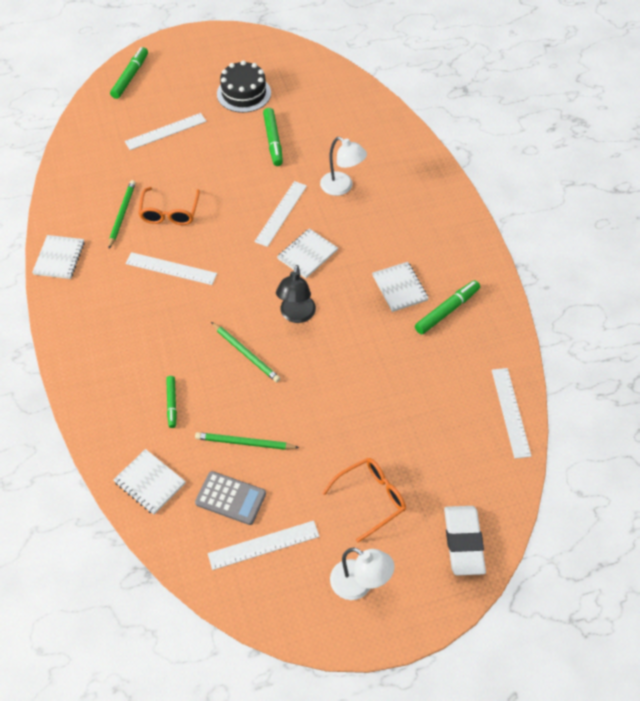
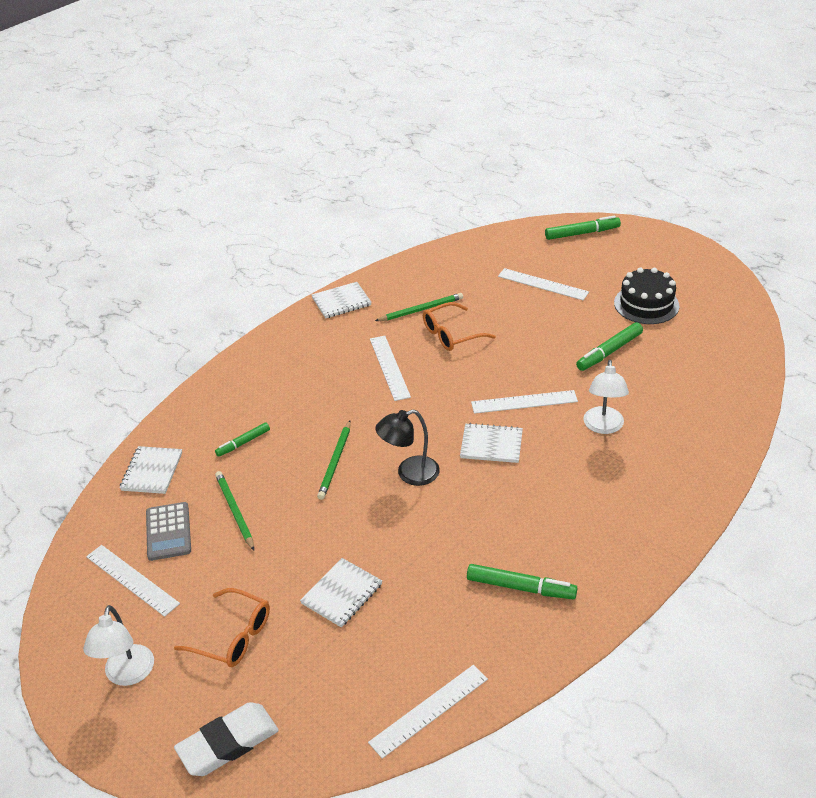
camera: 60 degrees right, 15 degrees down
(400, 288) = (515, 534): white notebook -> white notebook (342, 594)

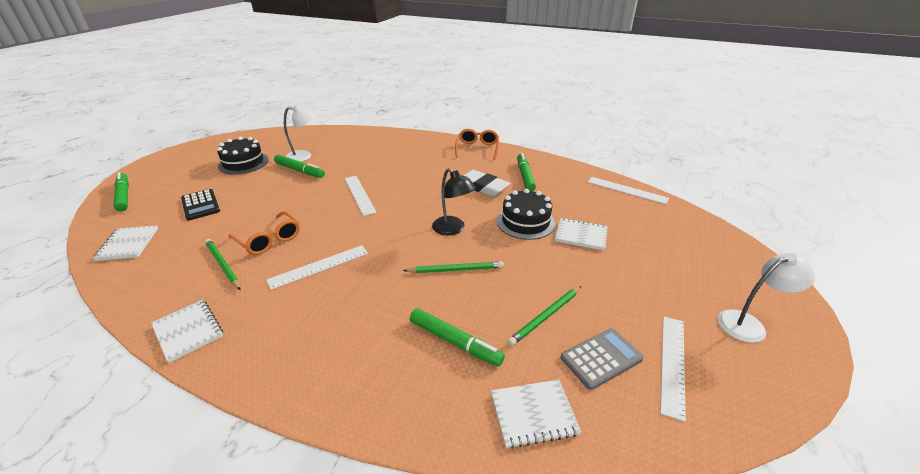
camera: 110 degrees left, 5 degrees down
(228, 743) = (727, 253): white eraser -> white eraser (482, 186)
(233, 636) = (659, 276): orange glasses -> orange glasses (477, 149)
(243, 443) = (455, 342): green marker -> green marker, size x1.57
(395, 547) = (525, 222): none -> black cake
(491, 445) = (409, 201): white notebook -> white notebook (128, 244)
(543, 284) = (200, 205): white ruler -> black calculator
(603, 427) = (379, 166): white lamp -> white lamp (304, 156)

